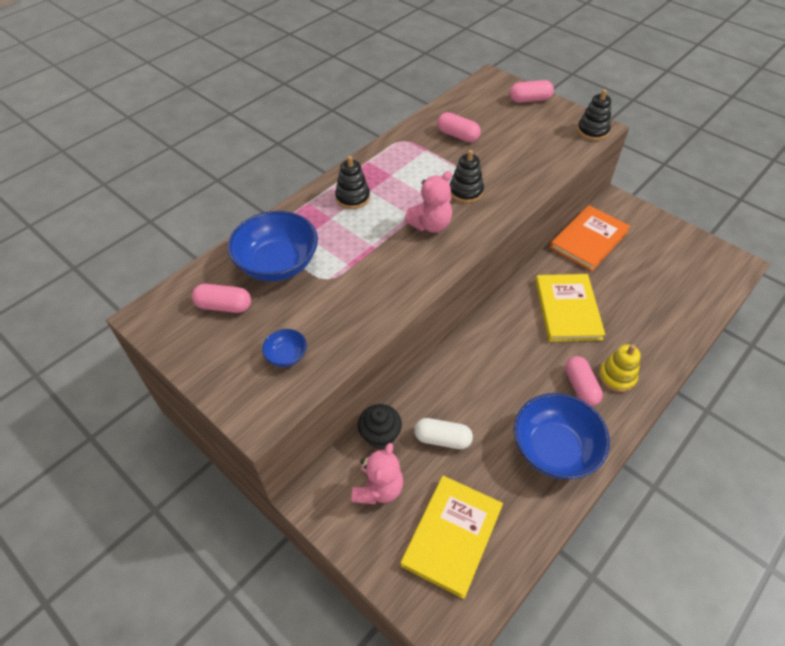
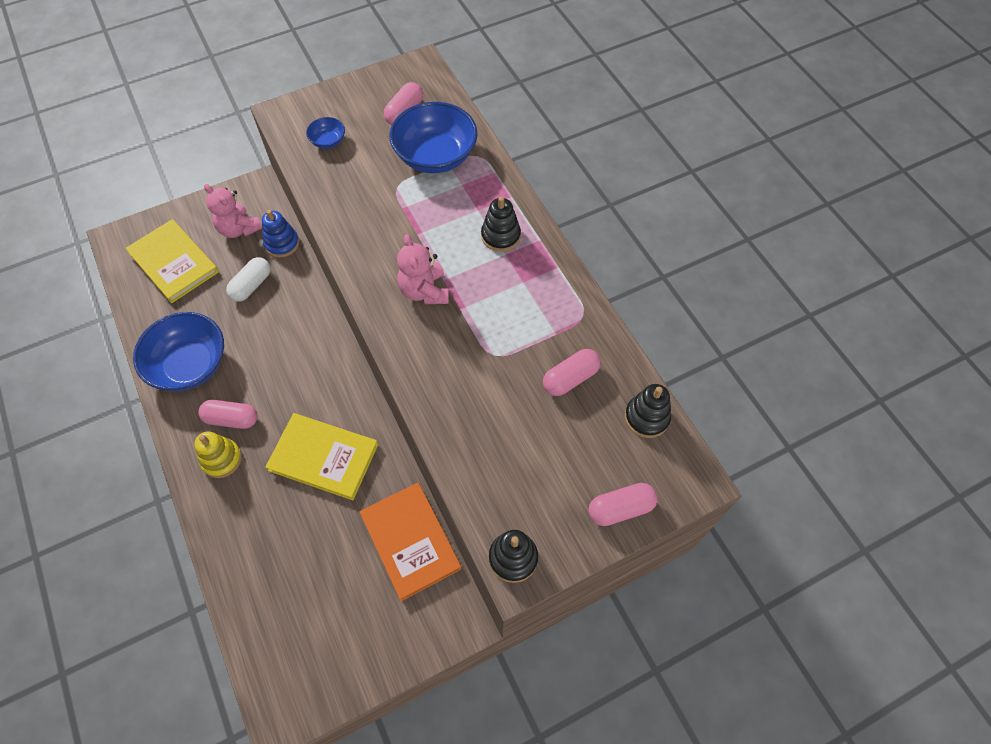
camera: 110 degrees right, 10 degrees up
(380, 435) = (282, 243): black cupcake -> blue stacking toy
(466, 191) = (460, 345): black stacking toy -> black stacking toy (646, 417)
(529, 99) = (620, 508): pink capsule -> pink capsule turned 60 degrees clockwise

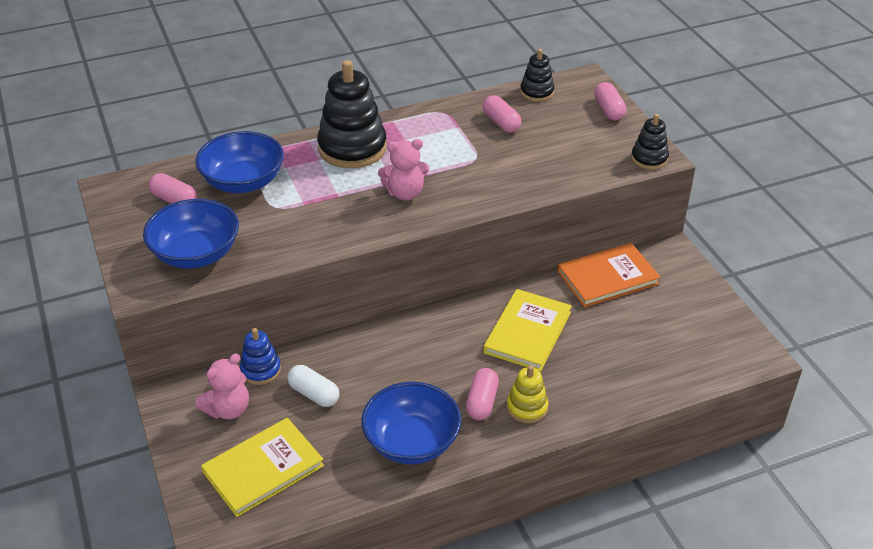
camera: 85 degrees left, 20 degrees down
(328, 141) = (196, 254): blue bowl -> blue bowl, size x2.20
(500, 236) = (352, 148): black stacking toy -> black stacking toy, size x1.90

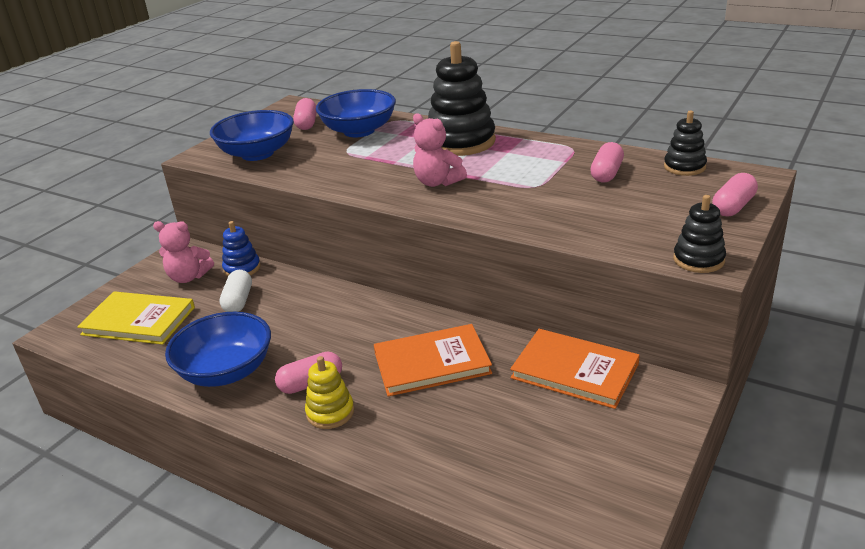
camera: 55 degrees right, 10 degrees down
(527, 332) = (432, 363): yellow book -> orange book

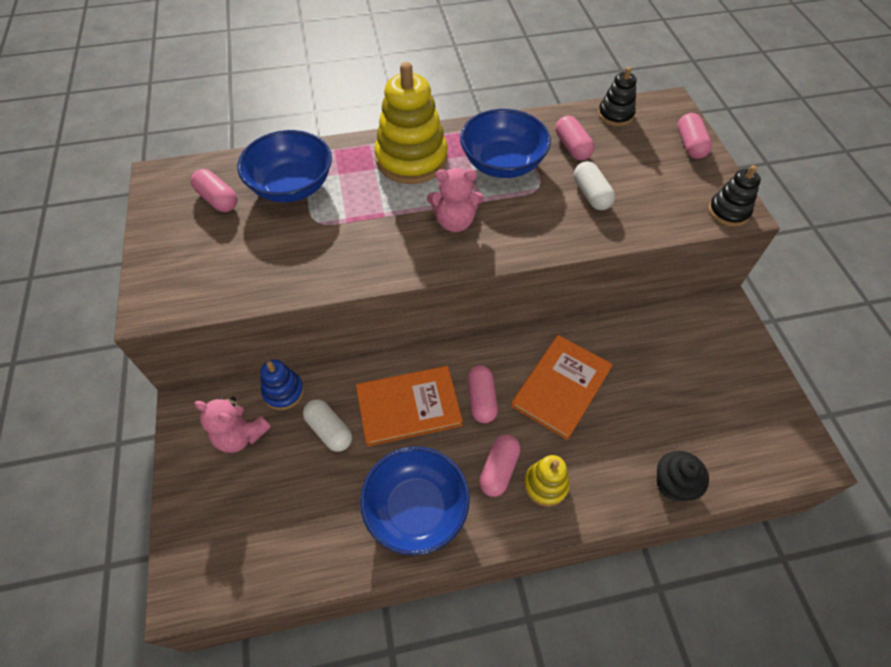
camera: 45 degrees left, 25 degrees up
(139, 321) = (257, 518): yellow book -> none
(188, 277) = (240, 435): pink teddy bear -> pink teddy bear turned 60 degrees clockwise
(257, 153) = (220, 269): blue bowl -> blue bowl (502, 163)
(359, 338) = (481, 399): none -> pink capsule
(434, 477) = (673, 484): none -> black cupcake
(461, 142) = (411, 159): black stacking toy -> yellow stacking toy
(575, 204) = (591, 194): none -> white capsule
(575, 371) = (654, 331): orange book -> orange book (408, 407)

